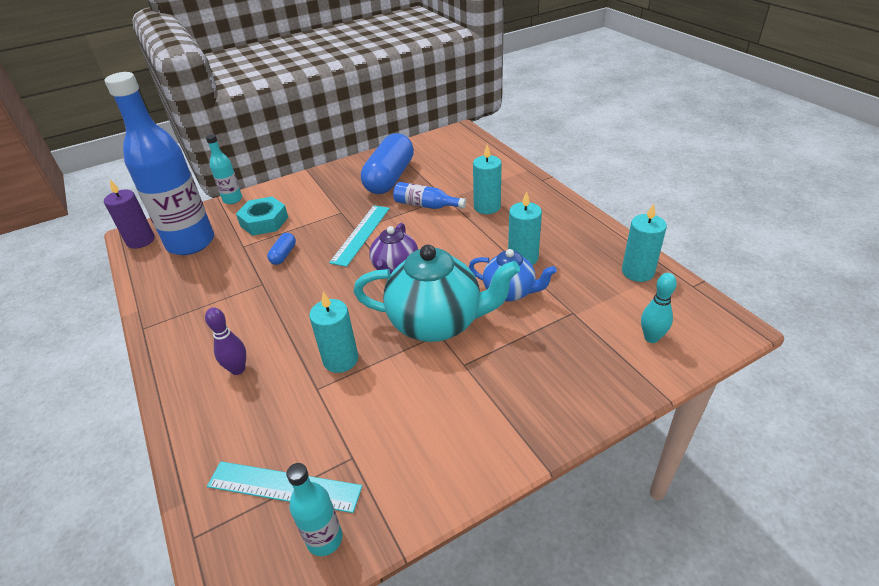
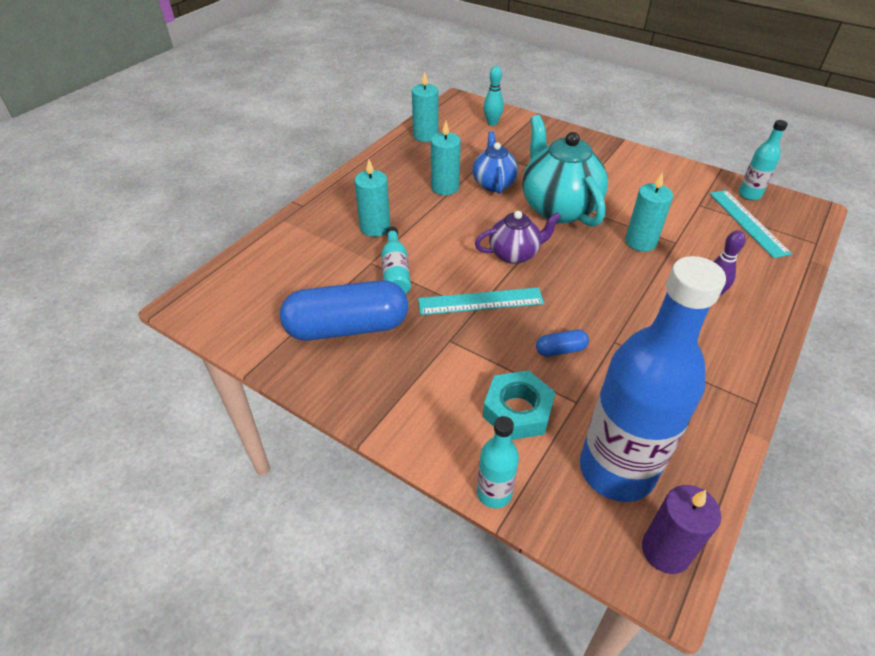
camera: 120 degrees left, 5 degrees up
(426, 205) = (395, 272): blue bottle -> turquoise bottle

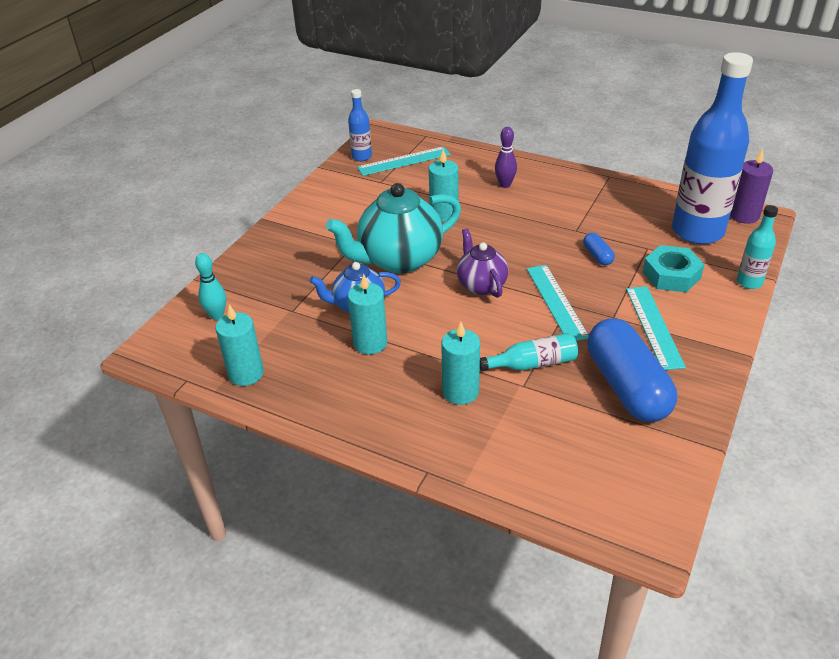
camera: 95 degrees left, 5 degrees down
(427, 369) = (654, 326): none -> turquoise ruler
(749, 195) = (361, 157): turquoise bottle -> blue bottle

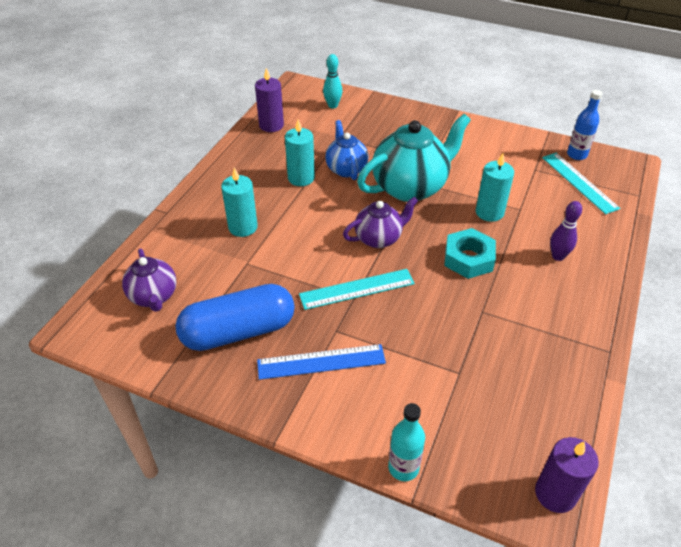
camera: 85 degrees right, 5 degrees up
(246, 374) = (271, 125): turquoise candle -> purple candle
(399, 260) = (410, 187): turquoise teapot -> turquoise teapot turned 90 degrees clockwise
(533, 364) = (272, 270): turquoise bottle -> none
(585, 465) = (154, 296): none -> purple teapot
(597, 256) = (437, 326): blue capsule -> none
(654, 326) = (321, 362): turquoise ruler -> blue ruler
(671, 275) = (409, 389): turquoise nut -> turquoise nut (468, 258)
(697, 231) = (503, 430): blue bottle -> none

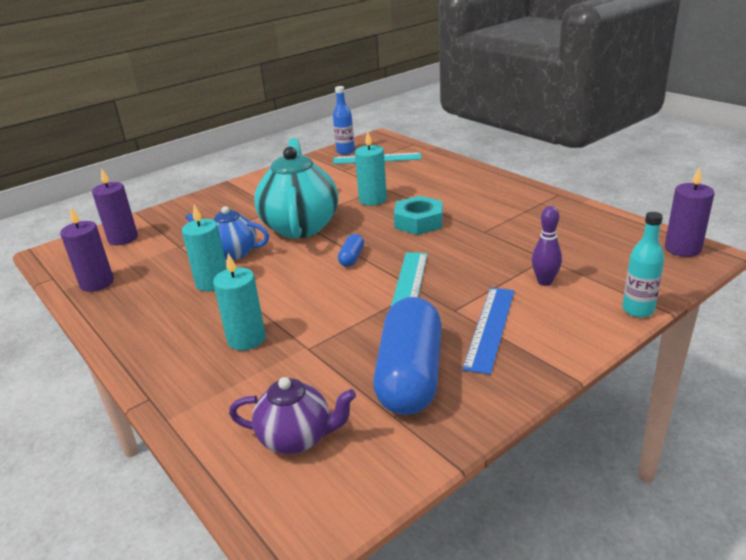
camera: 60 degrees left, 15 degrees down
(332, 105) = (123, 238): turquoise bowling pin -> purple candle
(379, 238) = (352, 258): purple teapot -> blue capsule
(558, 256) = (449, 187): purple bowling pin -> purple bowling pin (544, 282)

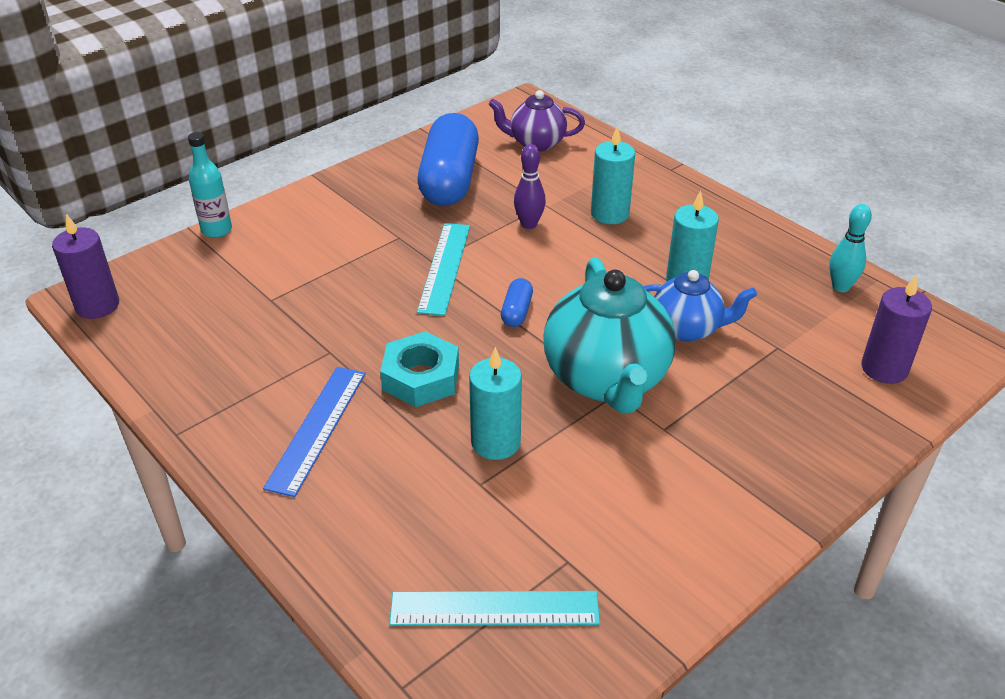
camera: 175 degrees right, 10 degrees up
(97, 283) = (840, 287): purple candle -> turquoise bowling pin
(345, 151) = (577, 660): blue bottle -> none
(490, 327) = (368, 217): blue ruler -> blue ruler (317, 428)
(544, 282) = (289, 266): purple bowling pin -> purple bowling pin (529, 224)

